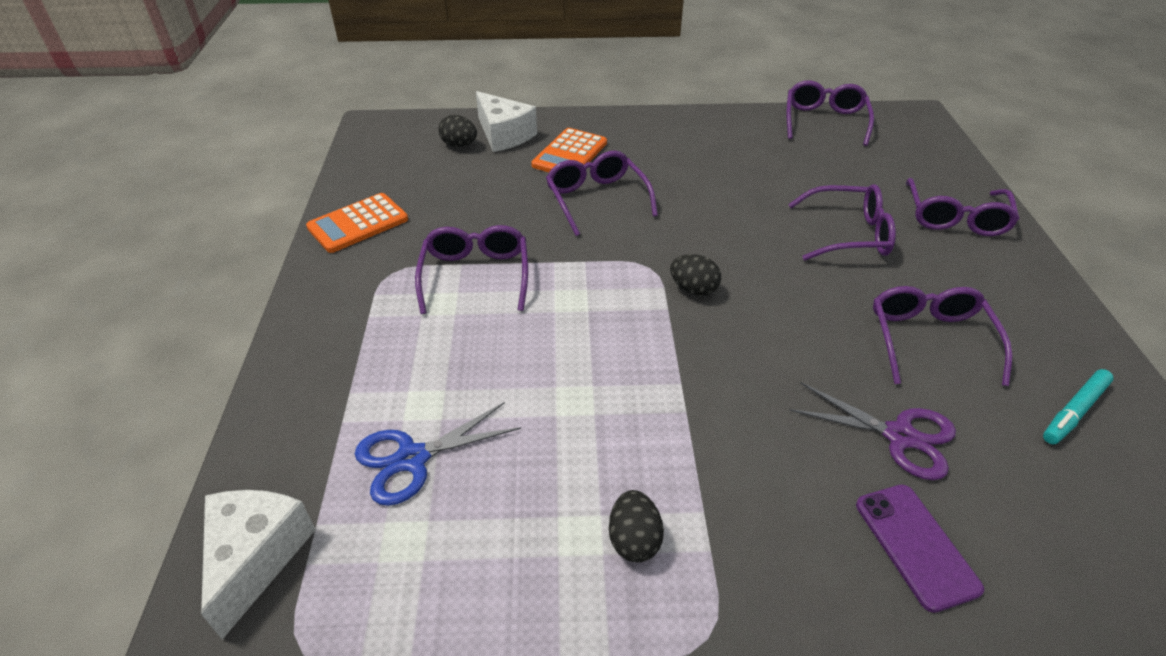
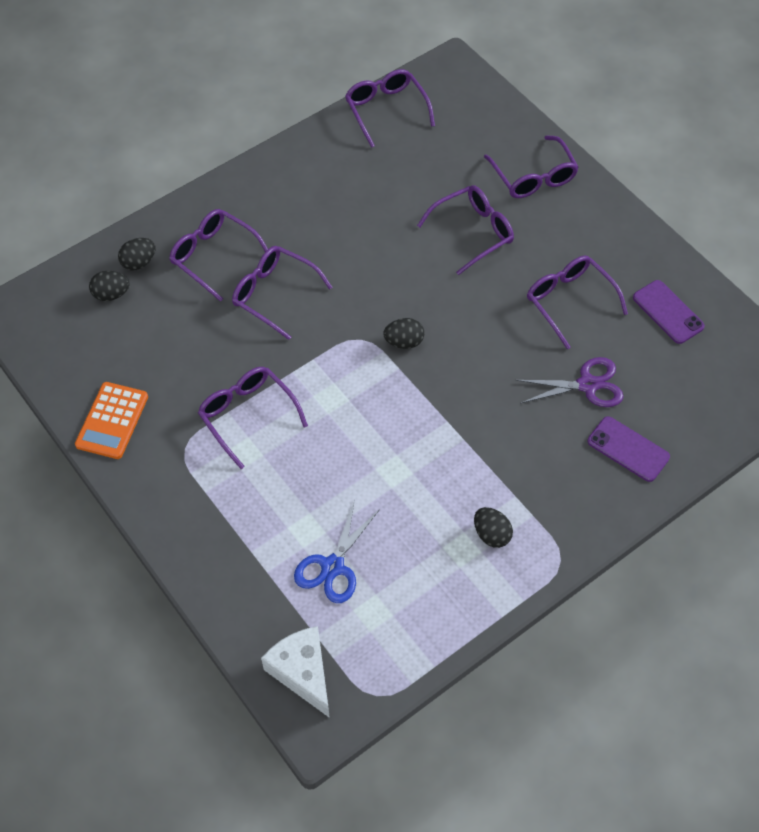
camera: 35 degrees left, 15 degrees up
(504, 135) = (139, 262): white cheese -> black egg
(570, 154) = (213, 256): orange calculator -> purple glasses
(1074, 411) = (668, 312): turquoise marker -> purple phone

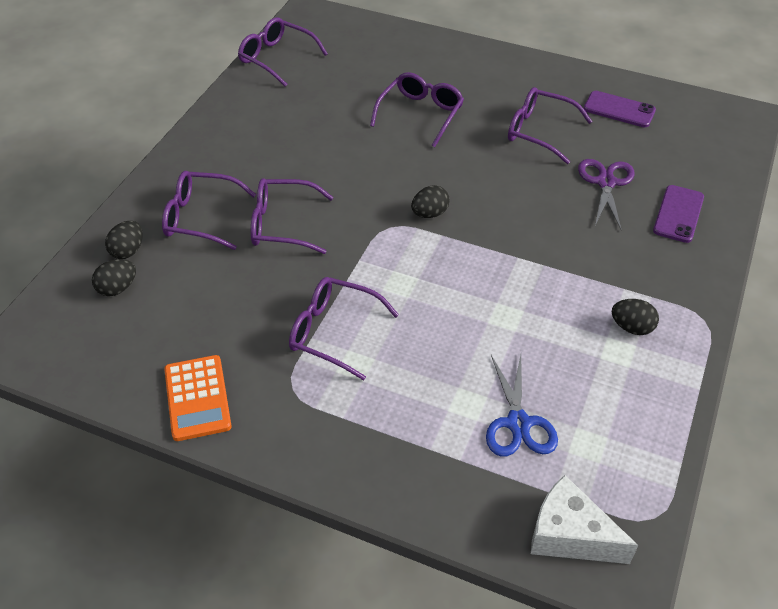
camera: 30 degrees left, 10 degrees down
(533, 177) = (436, 61): purple glasses -> none
(587, 385) = (606, 182): purple scissors -> purple scissors turned 45 degrees counterclockwise
(628, 449) = (678, 214): purple phone -> purple phone turned 75 degrees counterclockwise

